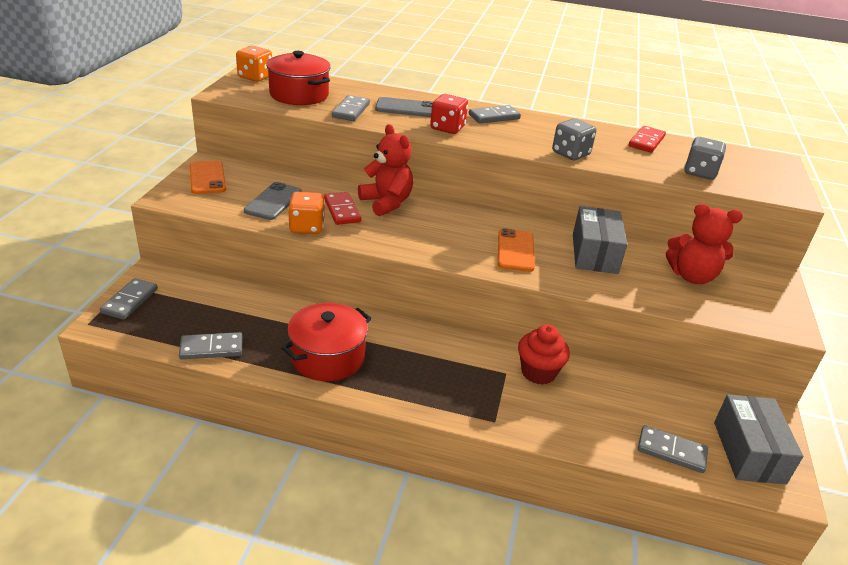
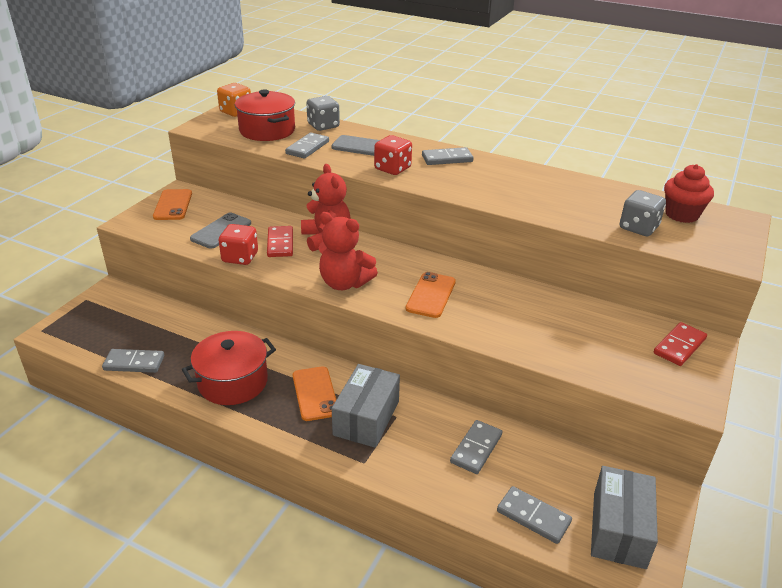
camera: 15 degrees right, 0 degrees up
(130, 301) = (83, 313): grey domino -> grey domino (476, 449)
(307, 227) = (240, 257): orange dice -> red dice
(417, 360) = (315, 393): none -> orange phone
(538, 372) = (429, 419): red cupcake -> red cupcake (681, 215)
(570, 154) = (505, 201): grey dice -> grey dice (323, 126)
(594, 254) = (512, 305): grey box -> grey box (366, 418)
(646, 141) = (597, 191): red domino -> red domino (679, 346)
(692, 276) = (608, 337): red teddy bear -> red teddy bear (344, 283)

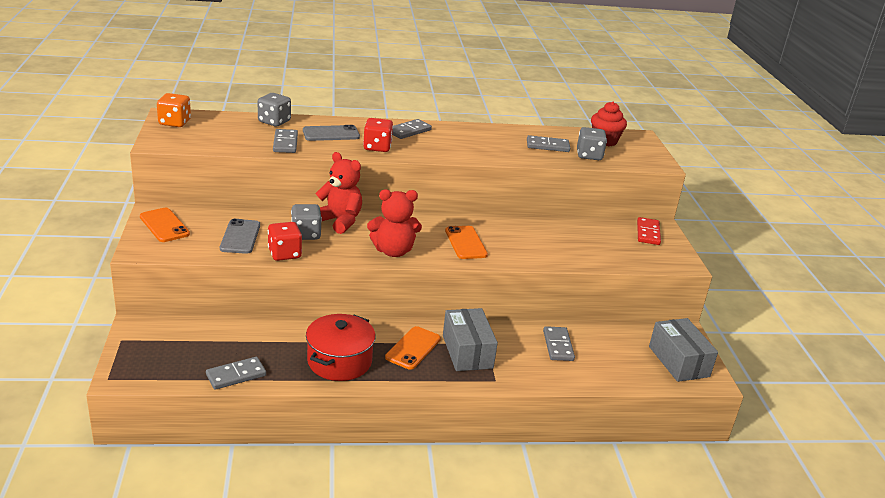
camera: 35 degrees left, 5 degrees down
(267, 130) = (228, 134): red pot -> none
(280, 243) = (306, 234): red domino -> grey dice
(315, 393) = (413, 348): orange phone -> orange phone turned 75 degrees clockwise
(533, 517) = (628, 373): grey domino -> grey domino (547, 146)

